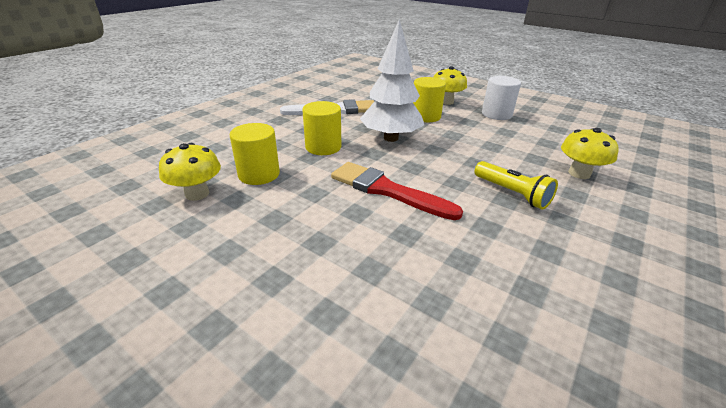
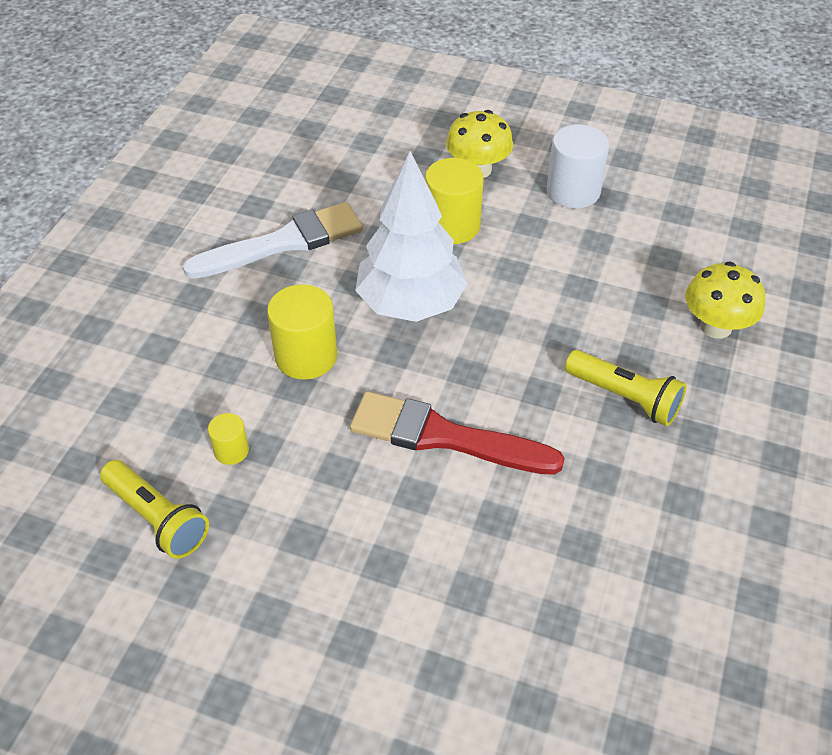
camera: 15 degrees left, 15 degrees up
(197, 194) = (157, 518): yellow mushroom -> yellow flashlight
(259, 174) = (231, 450): yellow cylinder -> yellow cylinder, size x0.52

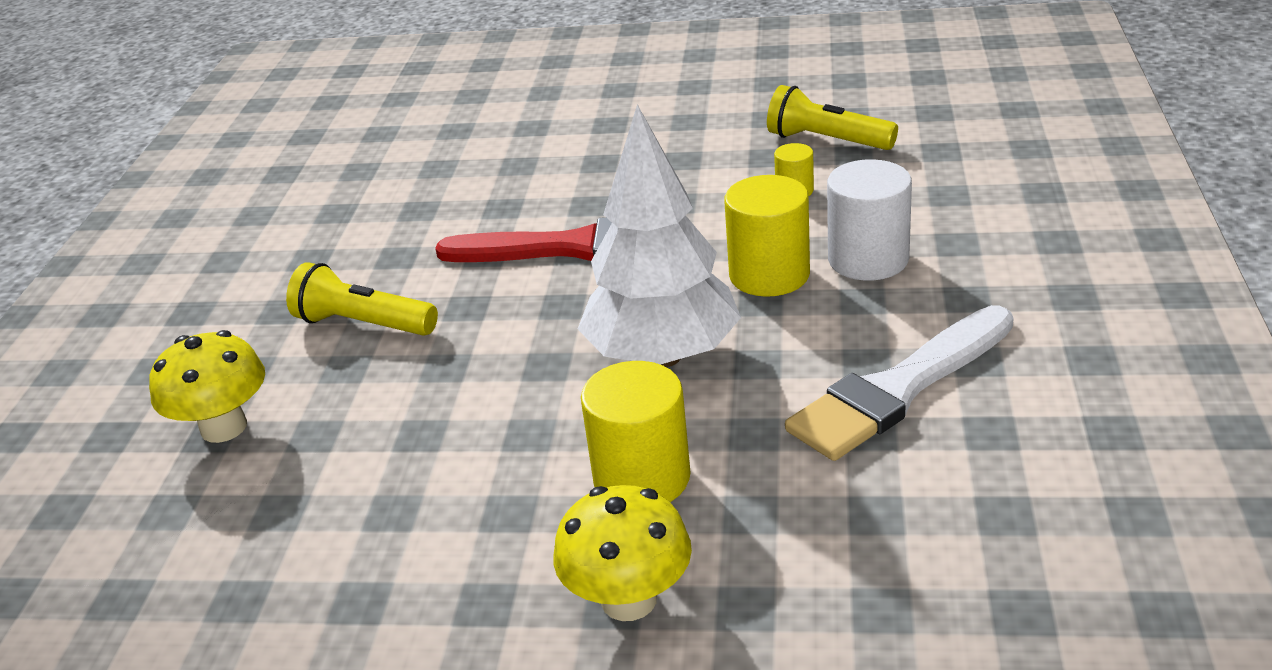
camera: 170 degrees right, 15 degrees down
(573, 191) = (434, 597): white cylinder -> white cylinder (868, 259)

